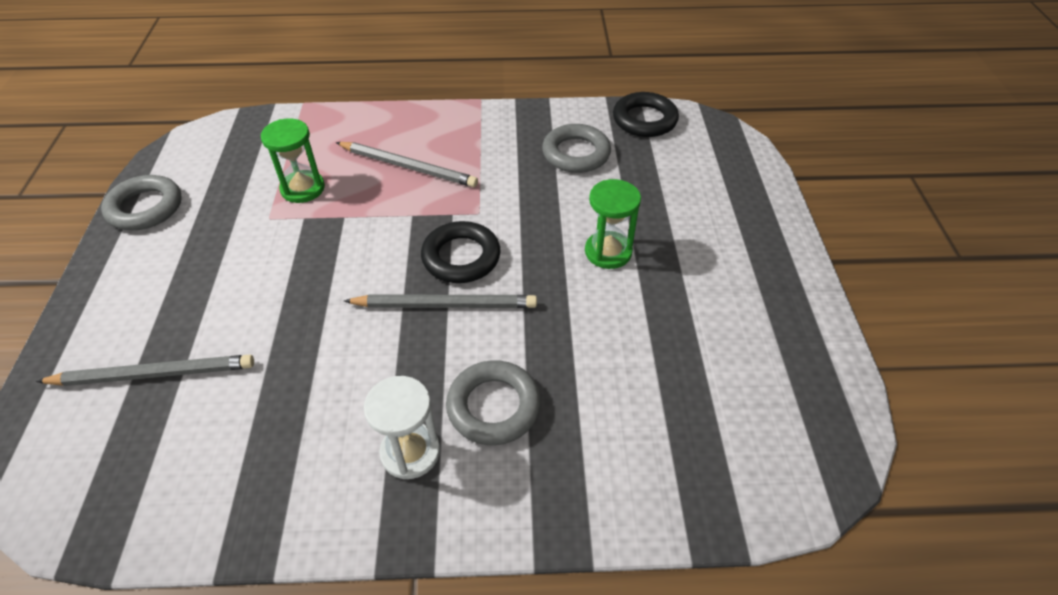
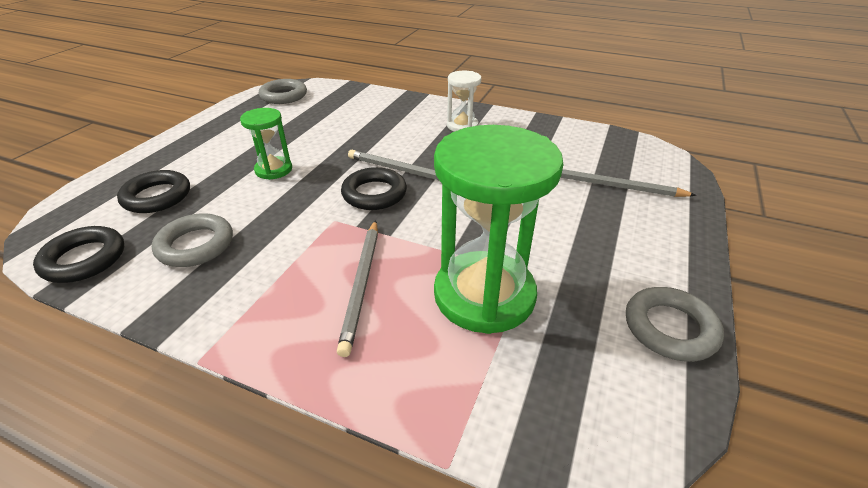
camera: 155 degrees left, 10 degrees down
(303, 188) = (484, 295): green hourglass -> green hourglass, size x2.00
(408, 167) = (362, 285): grey pencil -> grey pencil turned 135 degrees counterclockwise
(493, 406) = (411, 129): grey ring -> grey ring (284, 96)
(679, 181) = (157, 196): none -> black ring

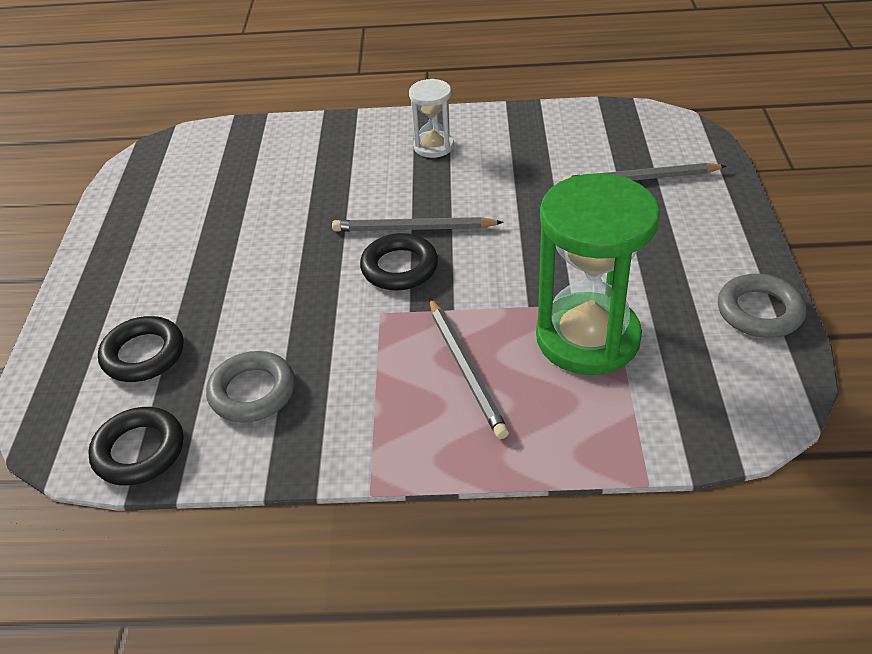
camera: 20 degrees left, 5 degrees up
(273, 170) = (254, 275): green hourglass -> none
(284, 96) = (165, 165): grey ring -> none

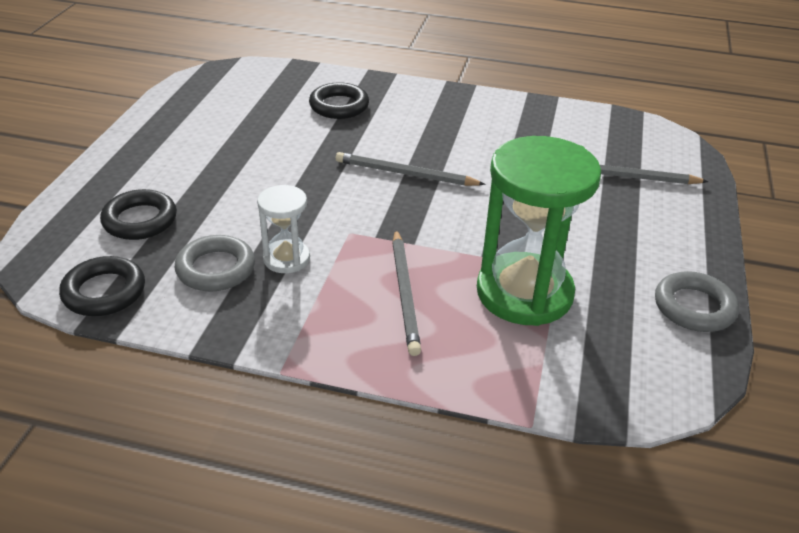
camera: 10 degrees right, 5 degrees down
(399, 267) = (381, 201): black ring -> black ring (339, 106)
(433, 146) = (449, 114): white hourglass -> white hourglass (286, 259)

